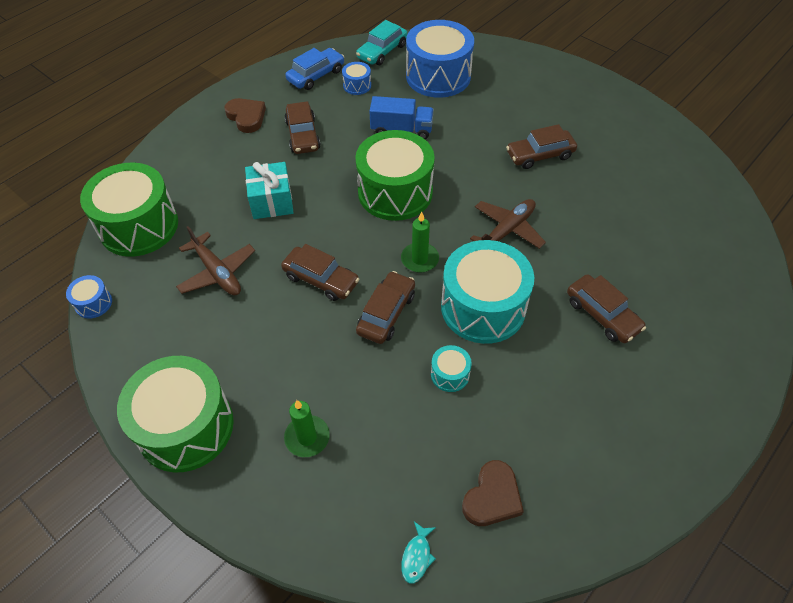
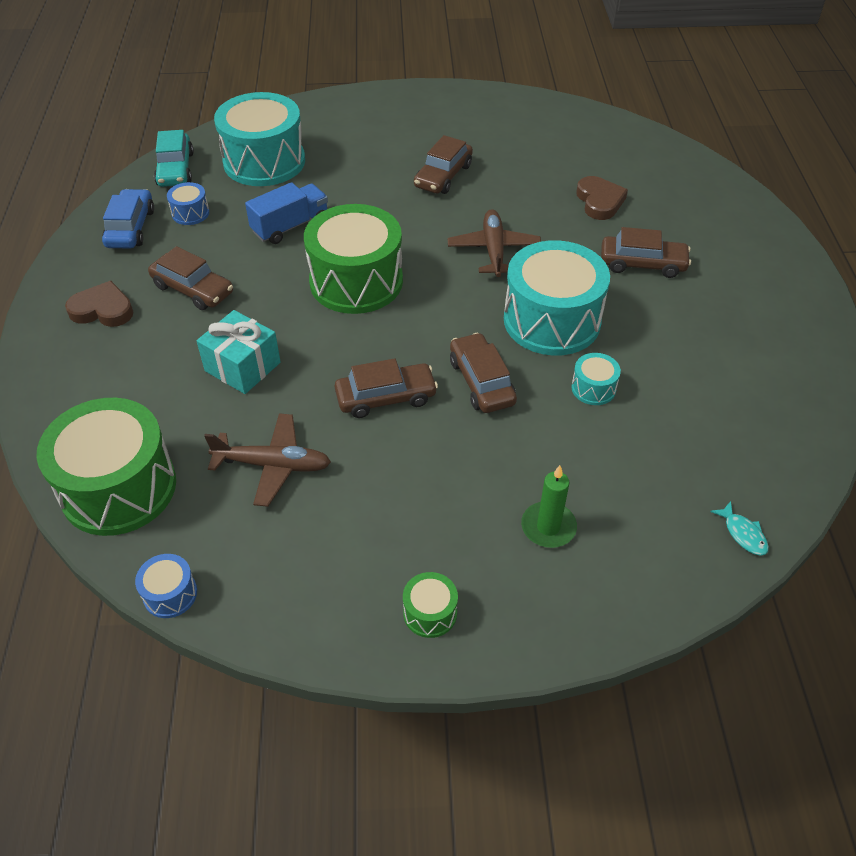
camera: 45 degrees left, 5 degrees down
(186, 427) = (430, 613): green drum -> green drum, size x0.43
(419, 259) = (452, 320): green candle -> none
(438, 76) = (264, 161): blue drum -> turquoise drum
(492, 497) = (736, 448): brown heart -> brown heart (599, 201)

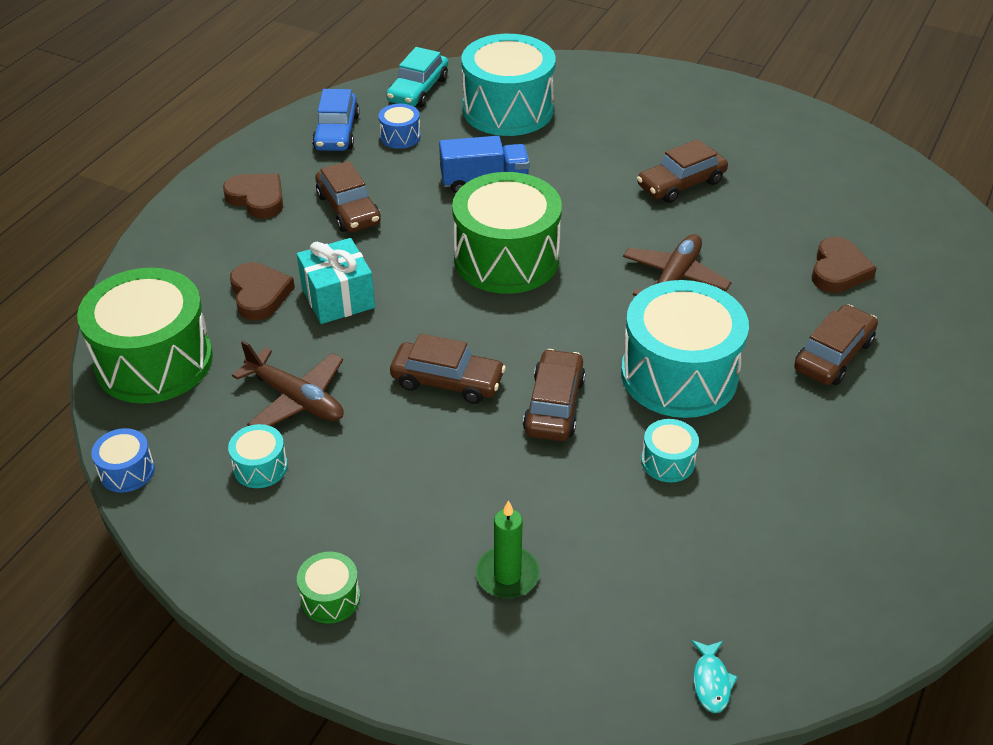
camera: 30 degrees right, 5 degrees down
(131, 228) = (336, 132): blue car -> blue car turned 150 degrees clockwise
(170, 391) = (259, 294): none -> brown heart
(287, 535) = (260, 467): none -> turquoise drum
(642, 264) = (833, 355): brown car -> brown car turned 90 degrees counterclockwise

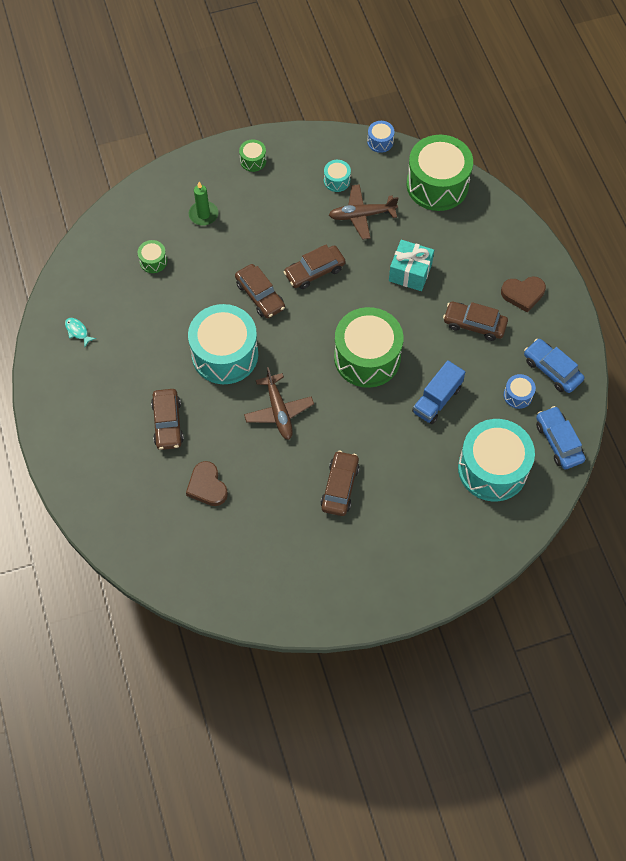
camera: 135 degrees right, 20 degrees up
(259, 294) = (444, 246): brown heart -> none
(418, 90) = (558, 441): turquoise car -> blue car
(661, 565) = (153, 261): none -> green drum
(668, 461) = (190, 307): turquoise drum -> none
(711, 681) = (100, 233): turquoise fish -> turquoise fish (78, 331)

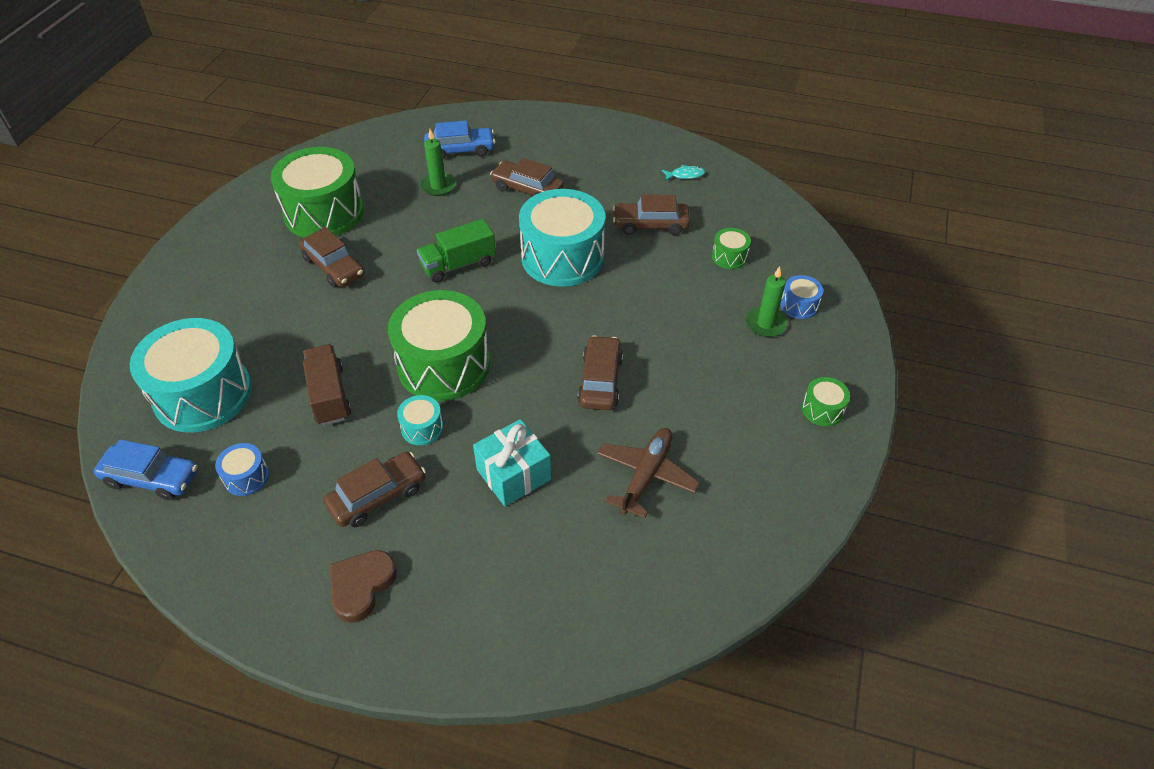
camera: 125 degrees right, 15 degrees down
(207, 486) = (438, 186): brown heart -> green candle
(260, 296) = (610, 317): brown car -> brown car (650, 225)
(279, 411) = (458, 265): brown plane -> green truck
(337, 181) = (725, 481): turquoise drum -> turquoise drum (422, 428)
(380, 142) = (763, 577): blue drum -> blue drum (799, 305)
(437, 185) = (628, 603): green drum -> green drum (324, 213)
(437, 400) = (329, 395): blue truck -> brown truck
(552, 369) = (233, 539): blue car -> blue car (460, 150)

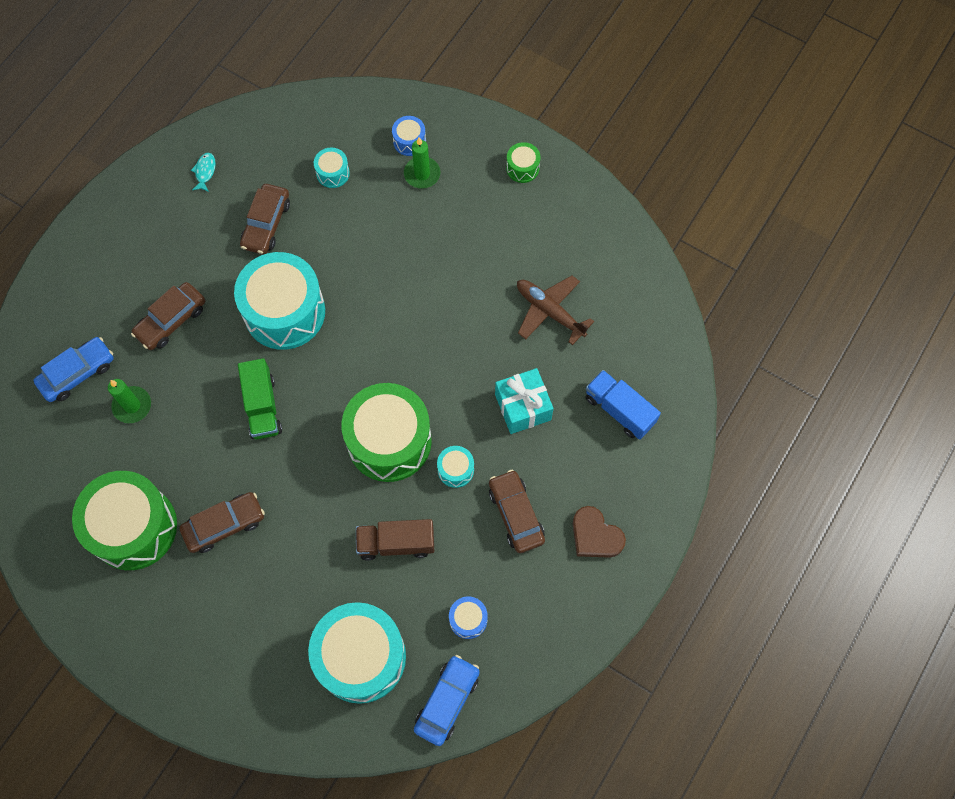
camera: 75 degrees left, 20 degrees up
(460, 150) = (77, 373): blue car -> blue car turned 45 degrees clockwise
(537, 579) = (619, 410): none -> blue truck
(600, 380) = (445, 319): brown car -> none
(729, 257) = (333, 173): green drum -> turquoise drum

